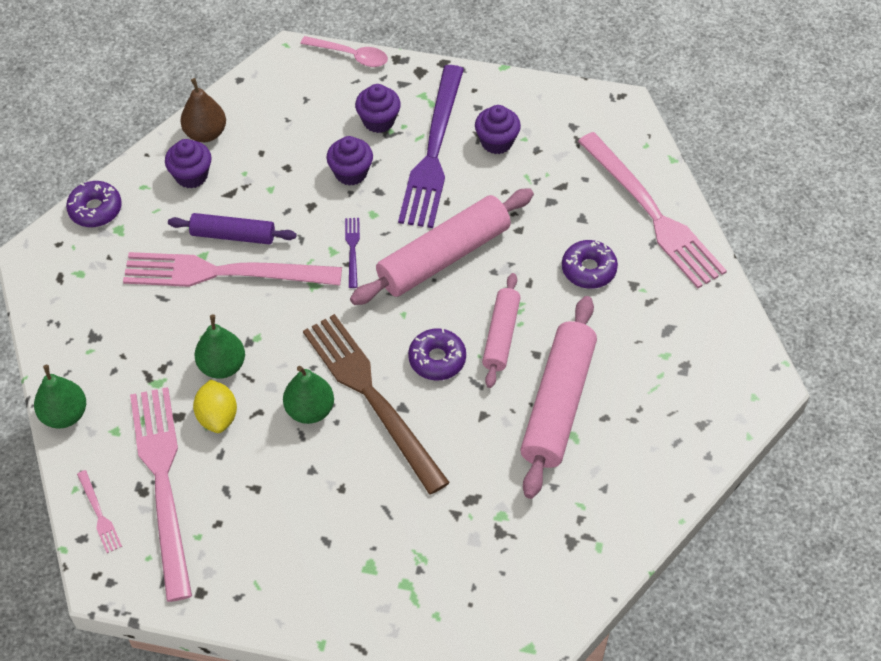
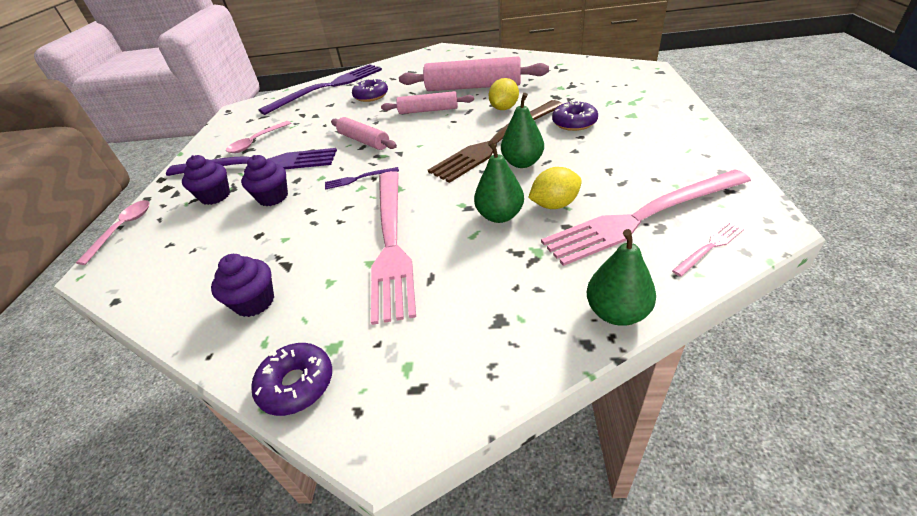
camera: 95 degrees left, 15 degrees down
(205, 133) = (190, 307): brown pear -> none
(233, 235) = (343, 248): purple rolling pin -> none
(437, 359) = (455, 126): purple donut -> purple donut (574, 123)
(443, 257) = (364, 141): pink rolling pin -> pink rolling pin, size x0.59
(463, 426) = (504, 108): none -> yellow lemon
(496, 142) = (256, 142): purple cupcake -> pink spoon
(652, 214) = (328, 87): pink fork -> purple fork

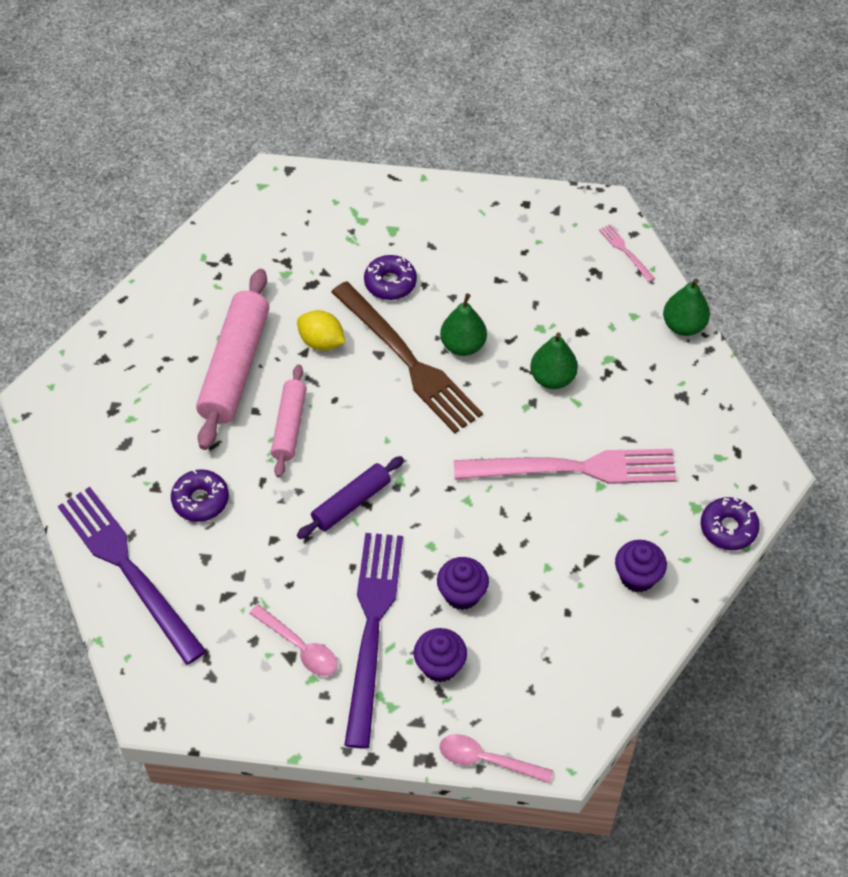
camera: 90 degrees left, 15 degrees up
(359, 178) = (447, 503): purple fork -> none
(364, 141) = (351, 503): pink rolling pin -> purple rolling pin
(554, 205) = (545, 334): yellow lemon -> none
(643, 217) = (579, 278): pink fork -> none

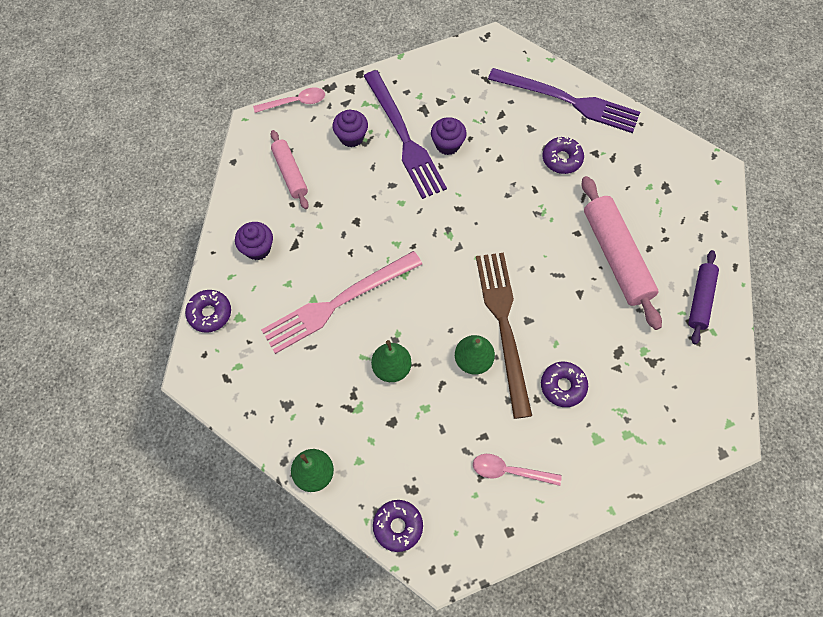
camera: 150 degrees right, 10 degrees up
(289, 426) = (546, 234): pink rolling pin -> pink rolling pin (290, 173)
(300, 647) = (438, 108): pink spoon -> pink spoon (509, 471)
(321, 342) = (574, 308): yellow lemon -> none
(351, 503) = (469, 204): purple rolling pin -> purple rolling pin (700, 300)
(408, 361) = (503, 326): brown fork -> brown fork turned 60 degrees clockwise
(462, 594) = (363, 183): purple cupcake -> purple cupcake (447, 144)
(625, 251) = (398, 526): pink fork -> purple donut

